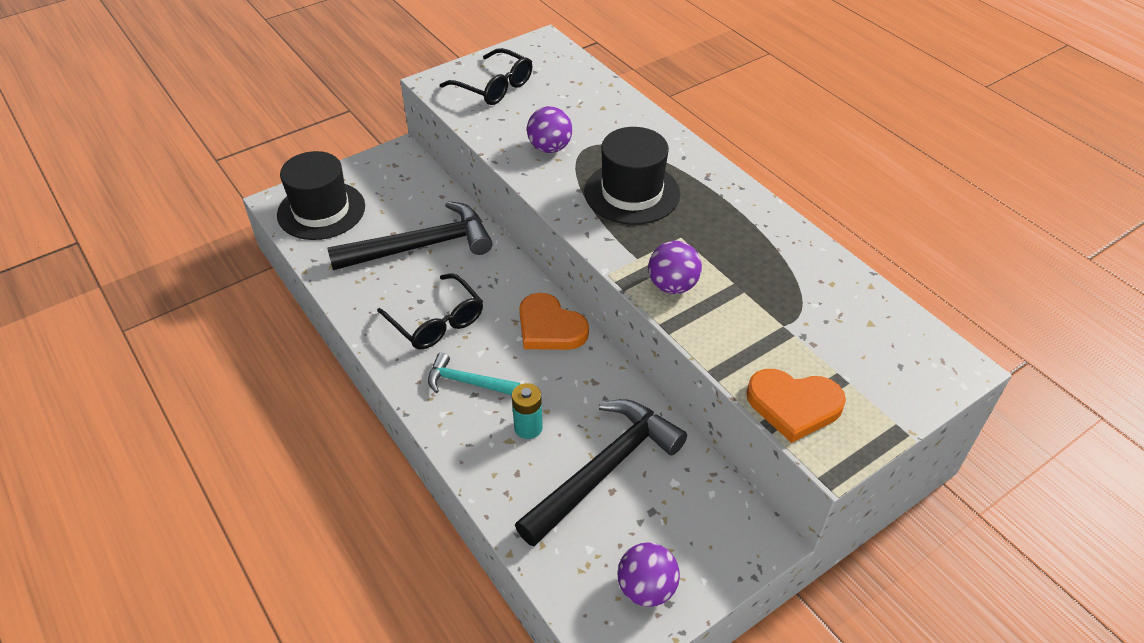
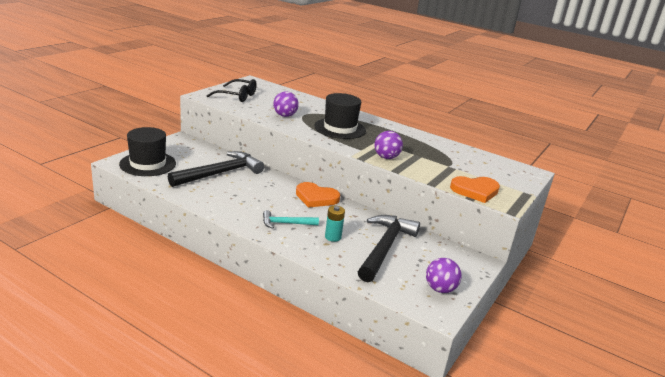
camera: 25 degrees left, 20 degrees down
(436, 322) = (251, 202): black glasses -> none

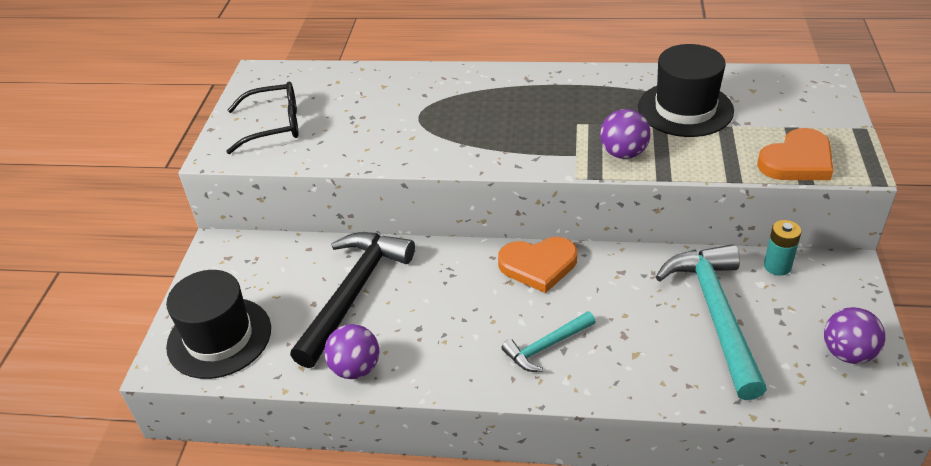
camera: 20 degrees left, 15 degrees up
(285, 115) = (393, 134): purple ball -> purple ball (356, 368)
(333, 237) = (632, 335): turquoise battery -> turquoise battery (777, 266)
(340, 128) = (500, 121): black hat -> black hat (685, 109)
(385, 247) = (715, 314): black hammer -> turquoise hammer

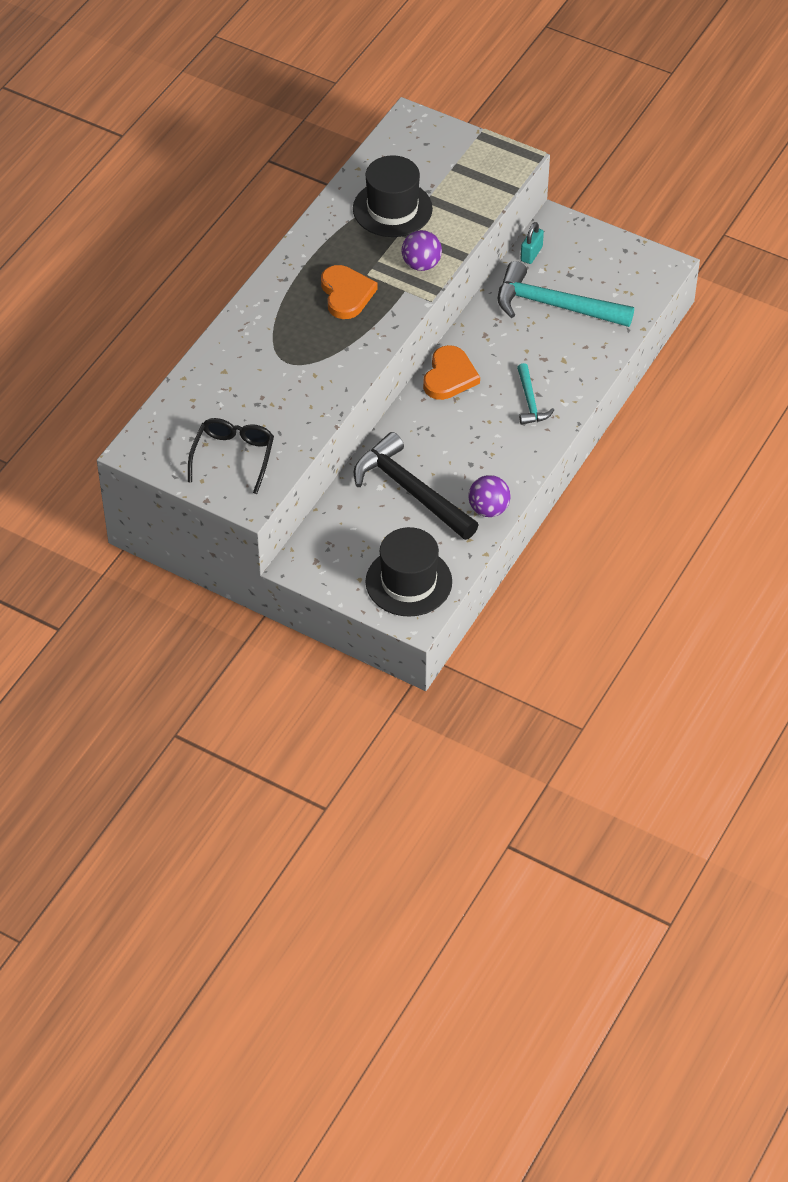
camera: 70 degrees left, 10 degrees up
(777, 266) = (531, 254): turquoise battery -> turquoise padlock
(797, 161) = (491, 183): orange heart -> orange heart (346, 294)
(847, 353) = (622, 261): purple ball -> none

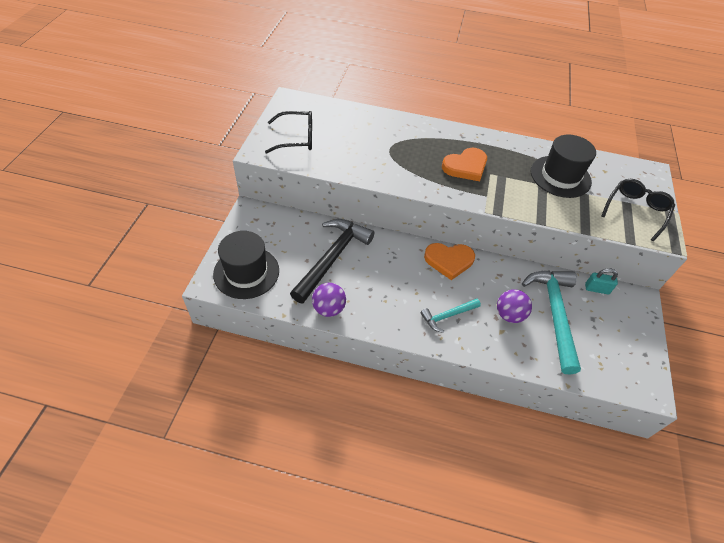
camera: 70 degrees right, 0 degrees up
(421, 264) = (517, 200): purple ball -> purple ball (509, 315)
(469, 164) = (636, 211): none -> black glasses

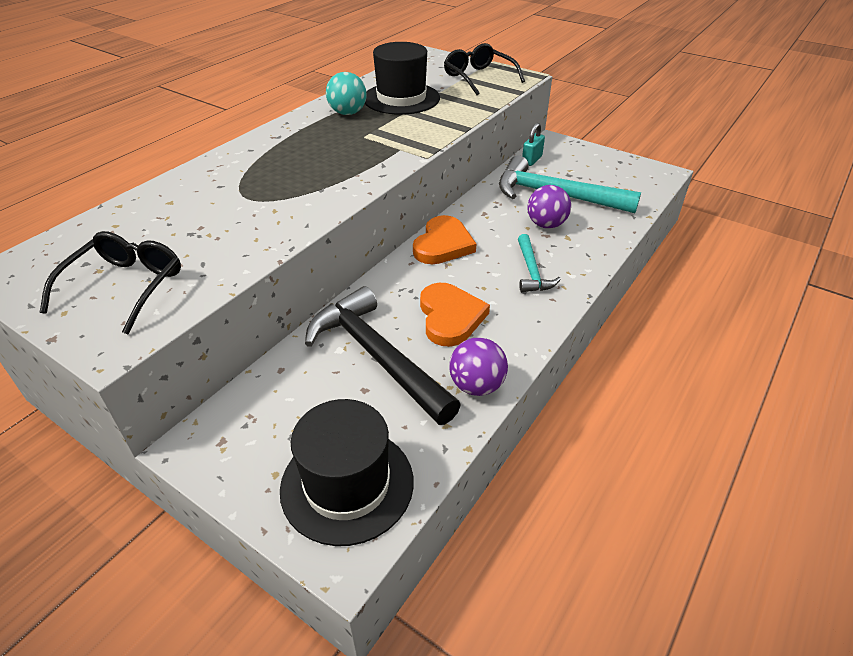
camera: 65 degrees left, 10 degrees down
(465, 166) = (337, 149): orange heart -> orange heart (450, 317)
(516, 156) = (348, 113): none -> turquoise ball

